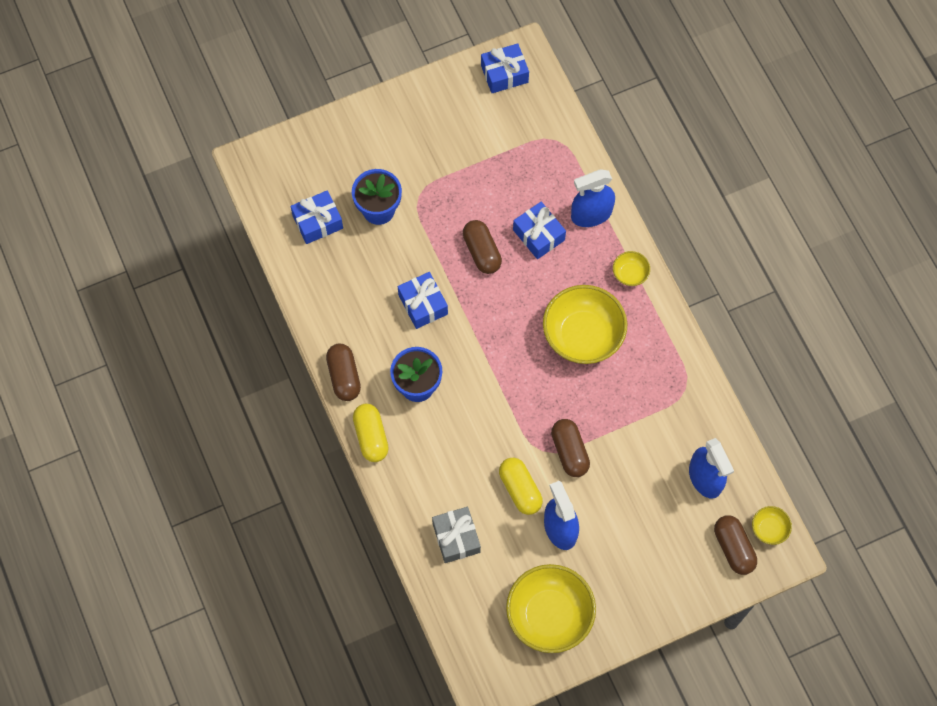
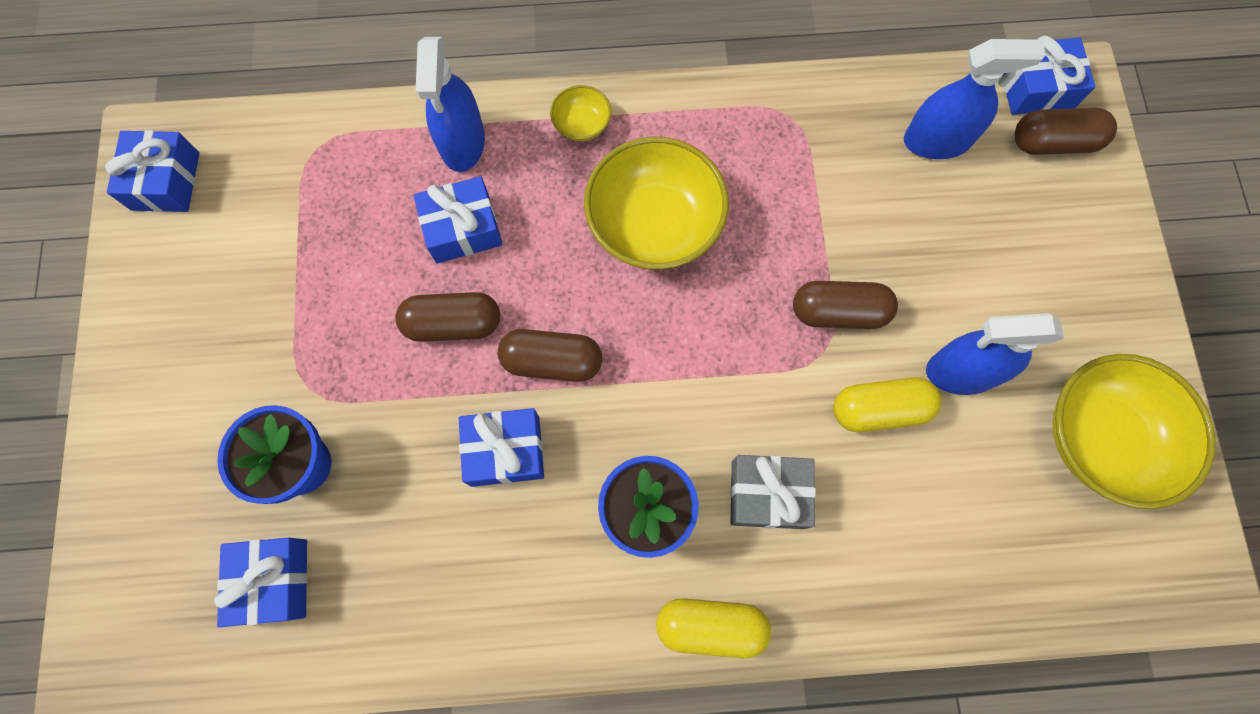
camera: 70 degrees left, 5 degrees up
(344, 376) = (583, 636): brown capsule -> brown capsule (552, 361)
(456, 538) = (934, 542): grey gift -> grey gift (768, 494)
(769, 529) = (1036, 87): yellow bowl -> blue gift

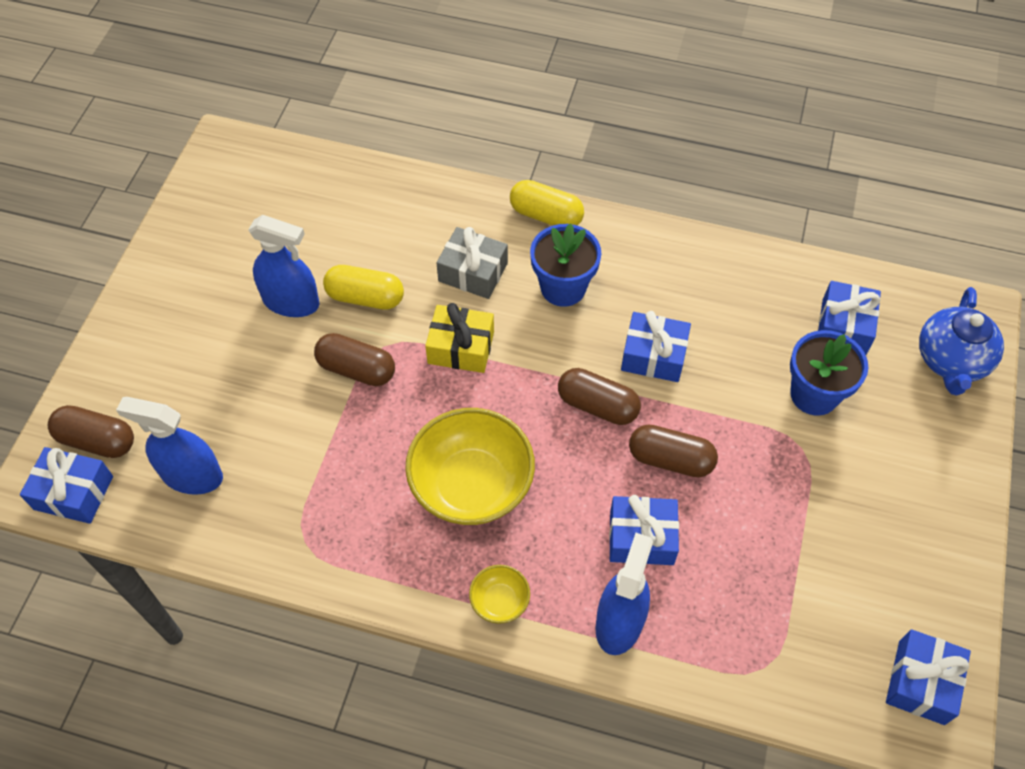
camera: 160 degrees left, 15 degrees down
(132, 576) = (951, 361): none -> blue teapot
(735, 381) = (461, 347): none -> yellow gift
(1100, 439) = (225, 234): yellow bowl -> none

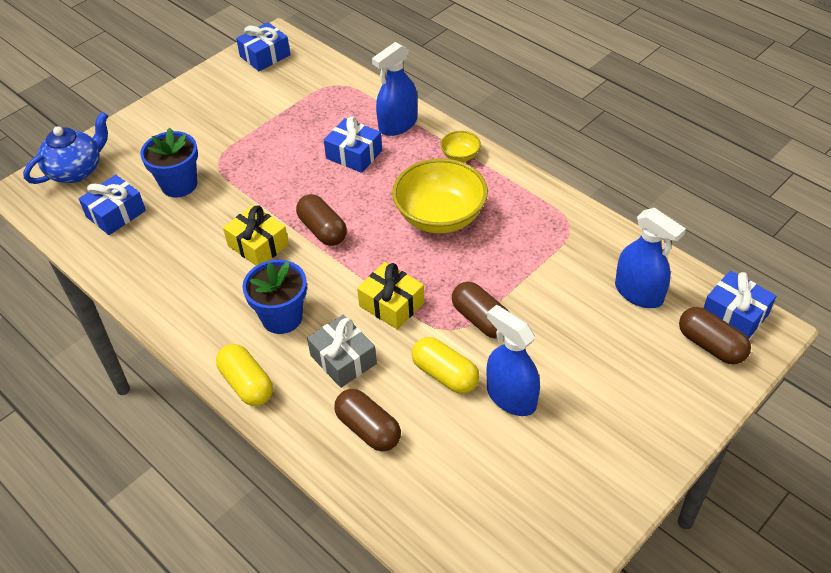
camera: 150 degrees left, 10 degrees down
(653, 355) = (258, 245): blue gift -> yellow gift
(670, 459) = (302, 184): brown capsule -> brown capsule (368, 429)

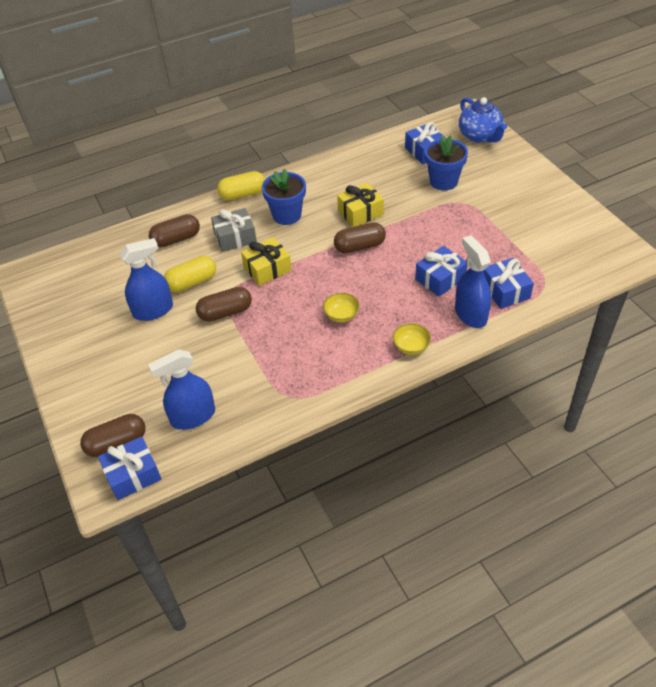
camera: 110 degrees right, 0 degrees up
(265, 56) = (604, 245): blue gift -> blue gift (505, 291)
(440, 216) = (341, 315): yellow bowl -> yellow bowl, size x0.46

